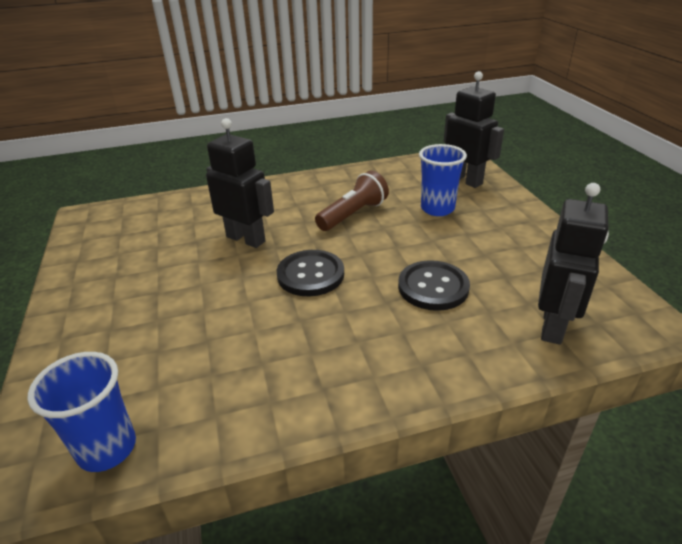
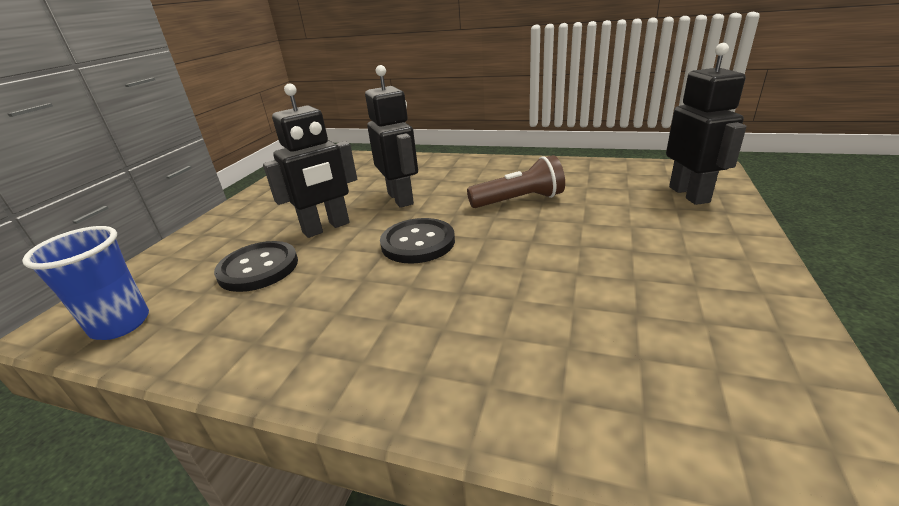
camera: 35 degrees right, 5 degrees down
(433, 287) = (527, 294): black button -> black button (258, 268)
(437, 209) = (621, 215): blue cup -> none
(553, 326) = (646, 403): black robot -> black robot (326, 228)

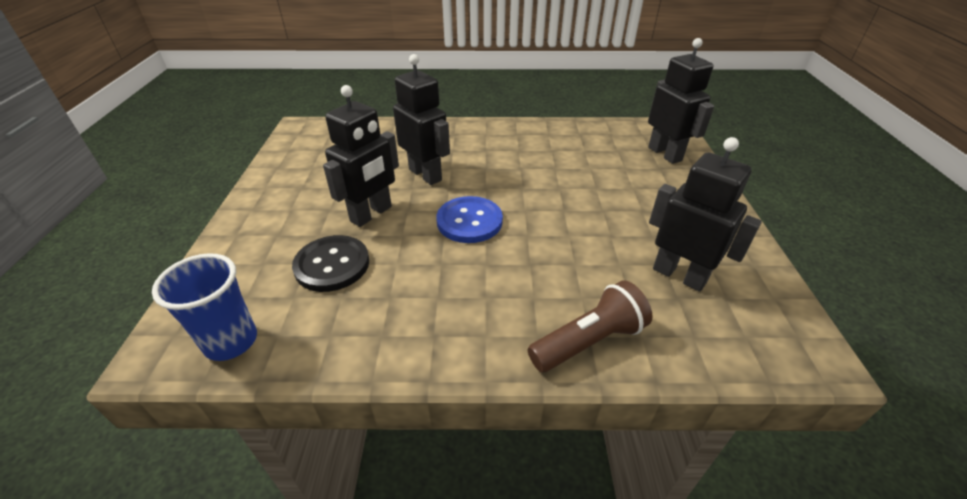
camera: 20 degrees left, 10 degrees up
(418, 243) = (469, 221): black button -> blue button
(519, 200) = (535, 169): brown flashlight -> brown flashlight (589, 341)
(653, 330) = (679, 275): none -> black robot

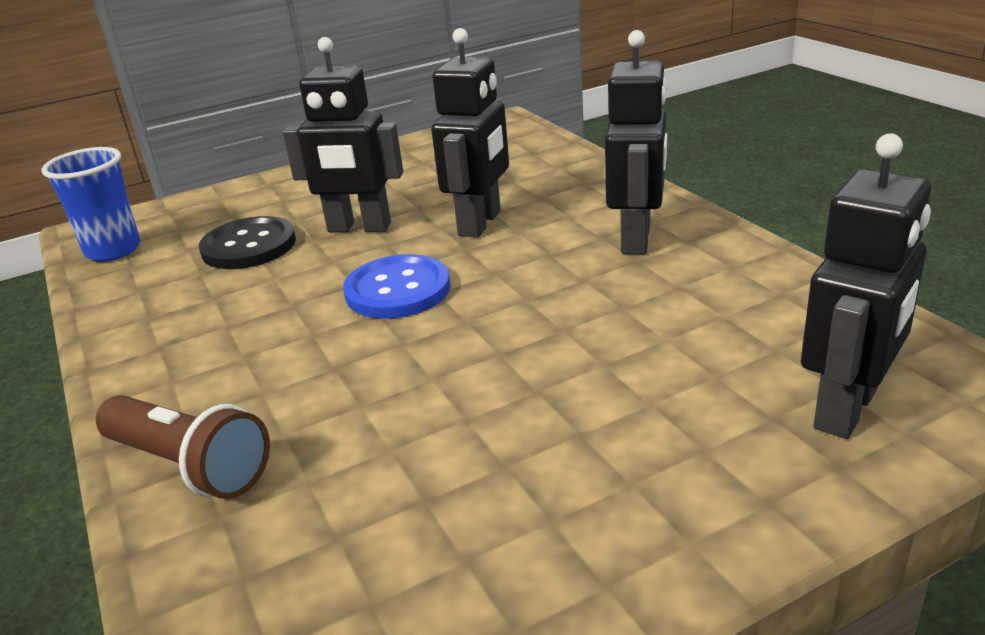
camera: 65 degrees right, 10 degrees down
(679, 275) = (402, 525): black robot -> black robot (637, 239)

